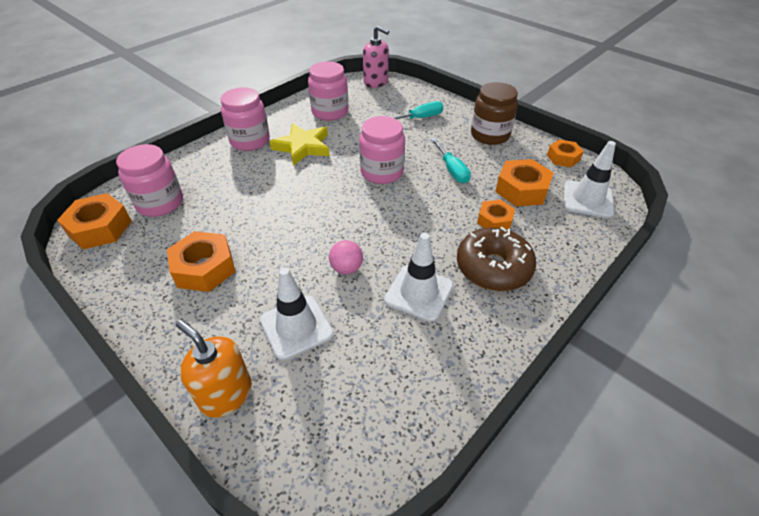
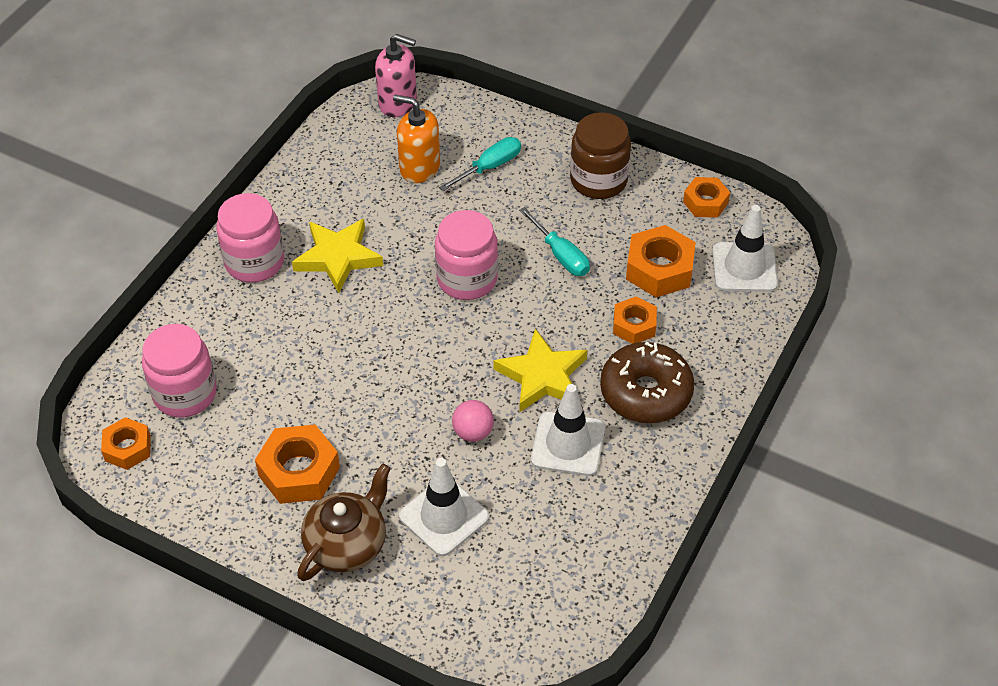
camera: 15 degrees left, 5 degrees up
(100, 228) = (128, 448): orange nut -> orange nut, size x0.64
(210, 330) = (347, 543): none -> brown teapot
(226, 394) = (401, 603): orange soap dispenser -> orange soap dispenser (419, 167)
(330, 112) = (350, 181): pink jar -> none
(414, 240) = (542, 376): none -> yellow star

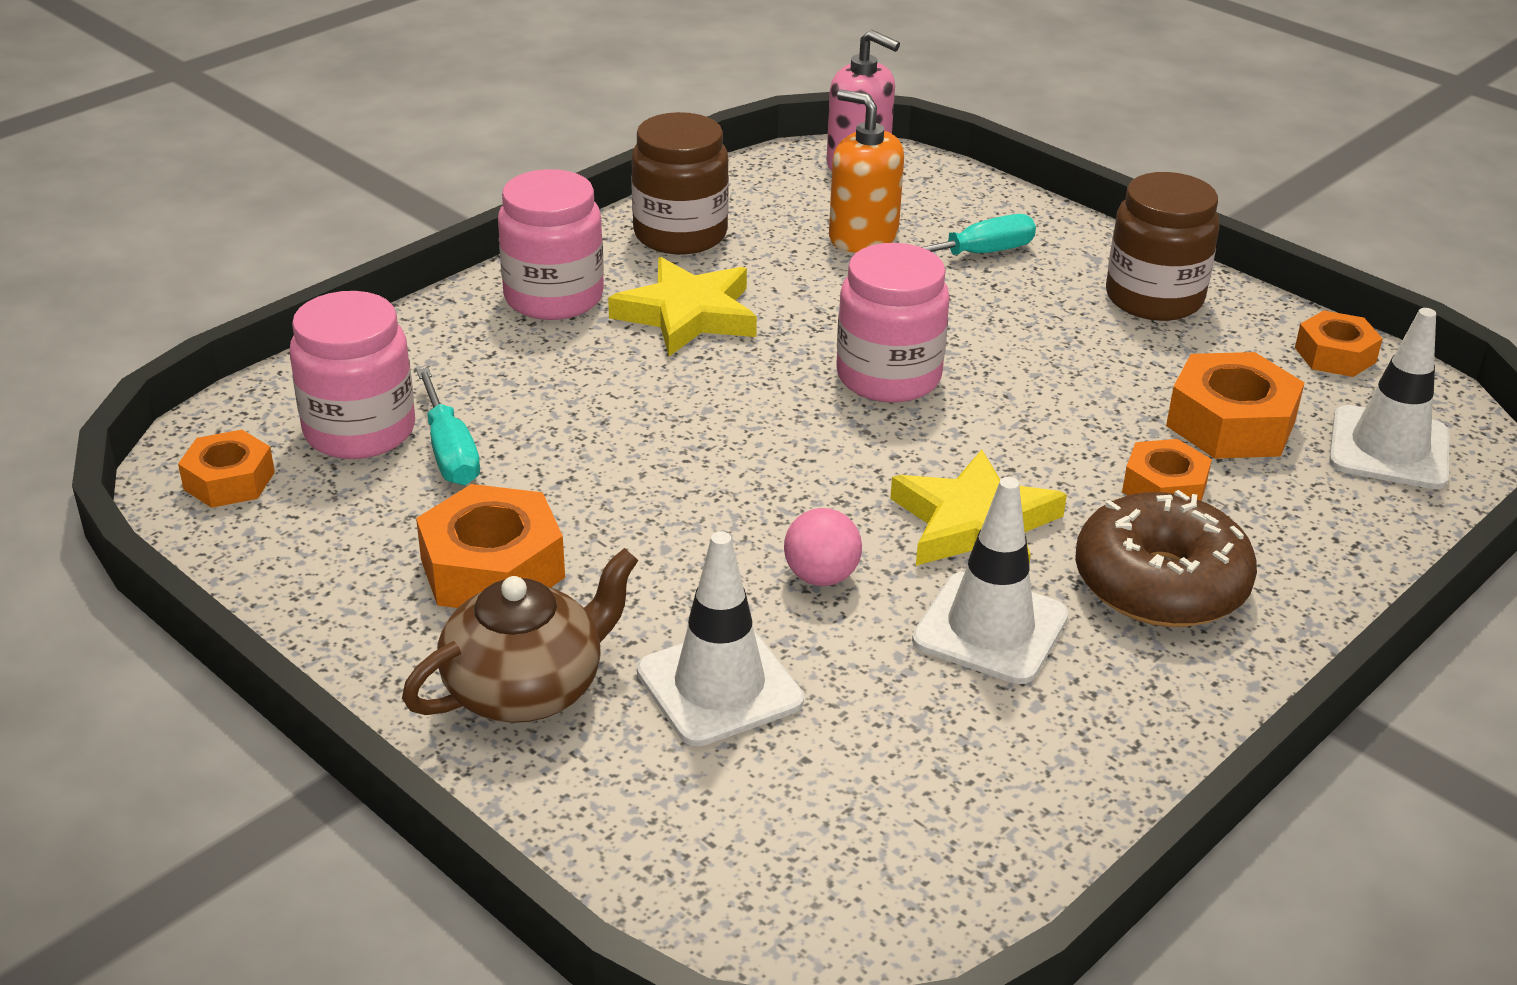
camera: 15 degrees right, 15 degrees down
(310, 191) = (680, 234): none -> brown jar
(560, 255) = (1059, 375): turquoise screwdriver -> turquoise screwdriver (449, 451)

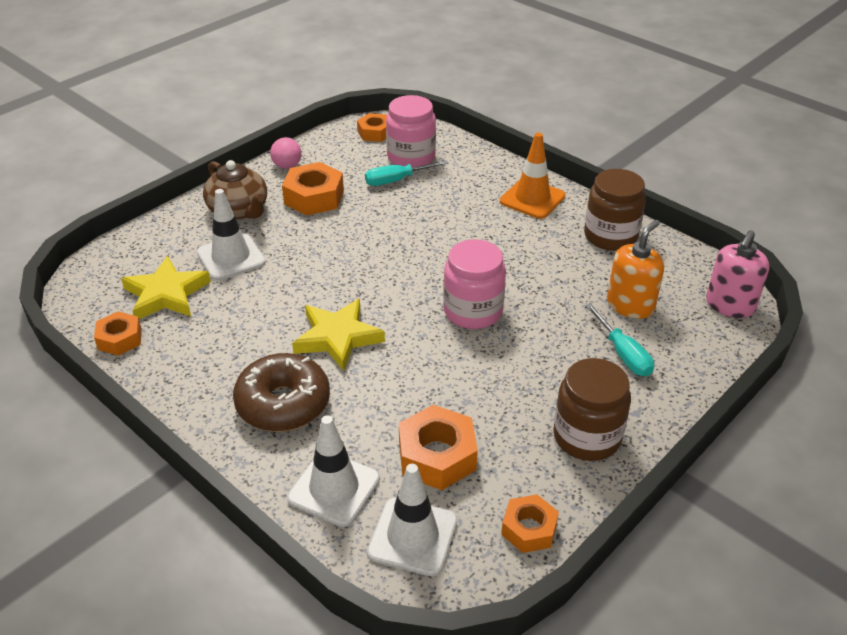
camera: 90 degrees right, 5 degrees up
(553, 297) = (532, 199): pink jar -> orange traffic cone
(688, 315) = (524, 241): yellow star -> yellow star (166, 294)
(821, 577) = (300, 285): pink ball -> pink ball (287, 166)
(990, 628) = (256, 338): white traffic cone -> white traffic cone (334, 488)
(1164, 488) = (368, 415): orange nut -> orange nut (120, 339)

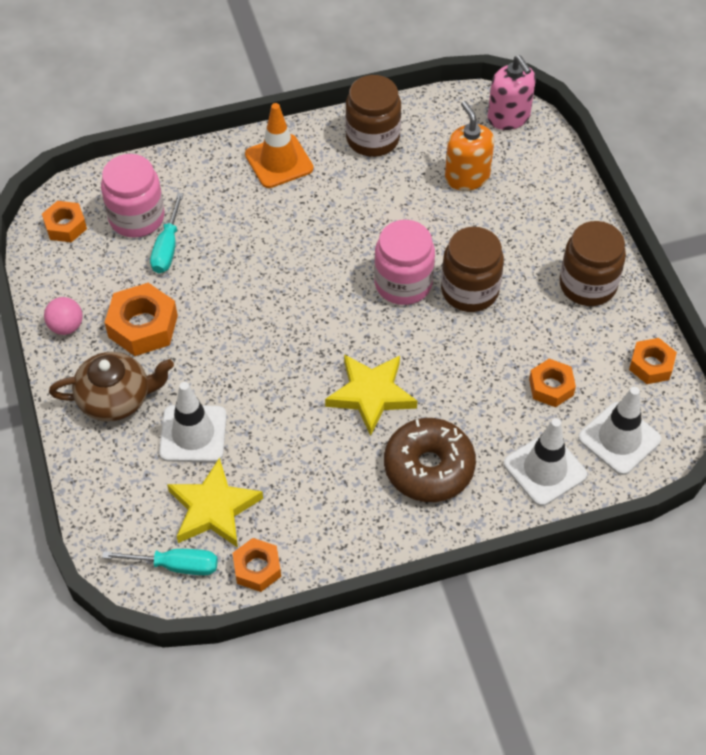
camera: 60 degrees left, 15 degrees up
(437, 456) = (551, 387): orange nut -> orange nut, size x0.64
(503, 355) = (469, 290): none -> brown jar
(623, 354) = (517, 214): turquoise screwdriver -> turquoise screwdriver (175, 565)

